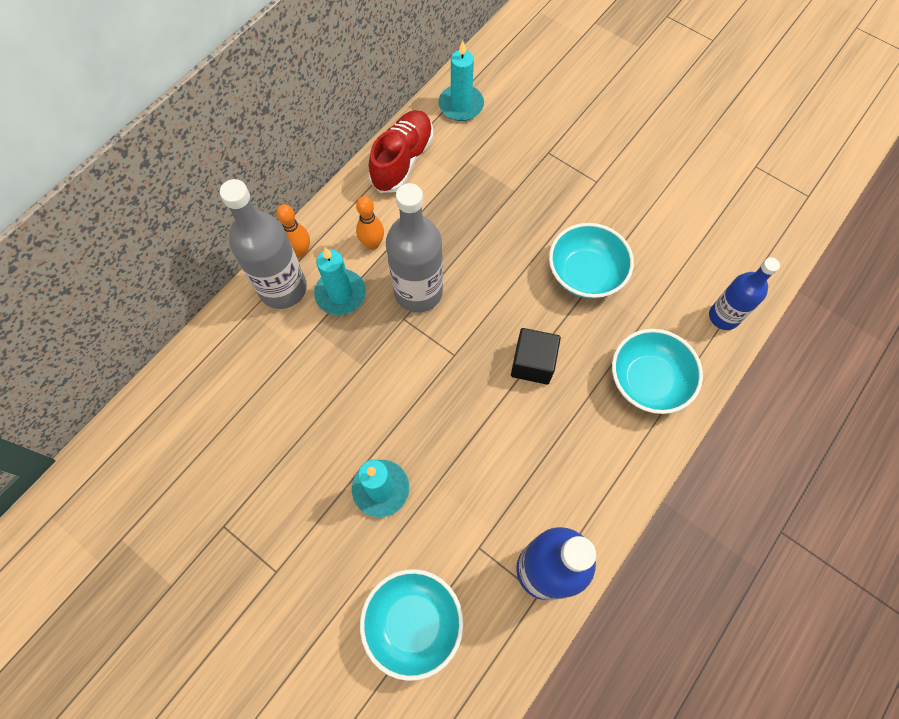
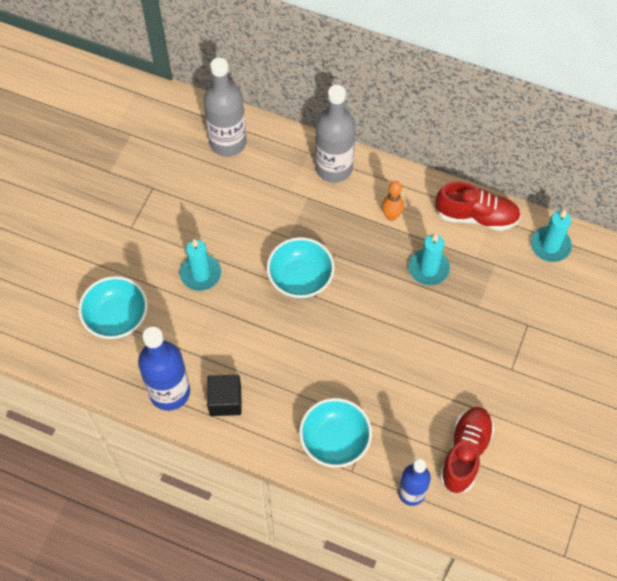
camera: 75 degrees right, 5 degrees down
(300, 251) = (368, 170): orange bowling pin -> none
(340, 294) = (341, 206): turquoise candle -> turquoise candle (428, 268)
(418, 292) = (360, 258): grey bottle -> grey bottle (228, 142)
(532, 363) = (324, 352): black cube -> black cube (225, 401)
(585, 273) = (416, 376): turquoise bowl -> turquoise bowl (300, 278)
(685, 252) = (465, 453): none -> red shoe

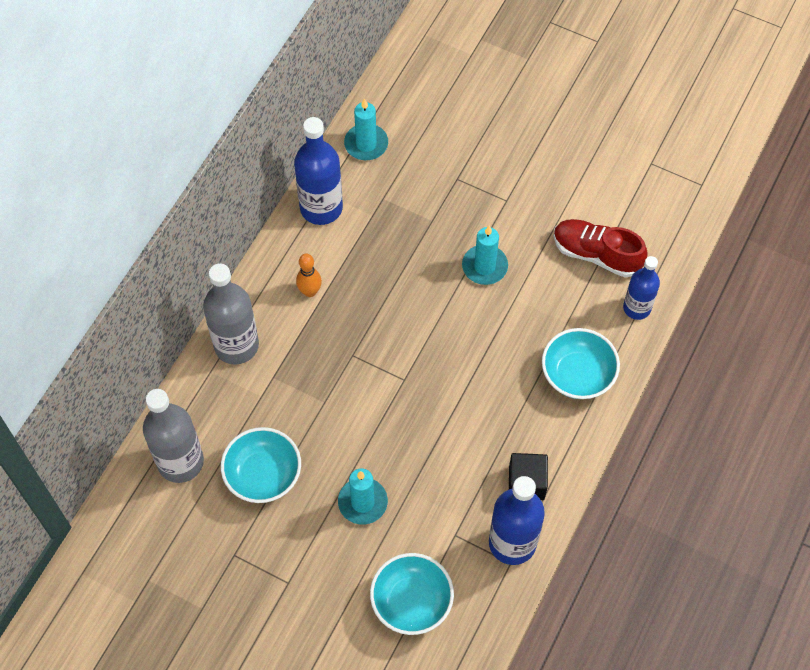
camera: 85 degrees left, 0 degrees up
(300, 278) = (379, 393): turquoise bowl -> turquoise bowl (263, 474)
(428, 268) = (381, 262): turquoise candle -> turquoise candle (484, 266)
(476, 216) = (321, 208): red shoe -> blue bottle

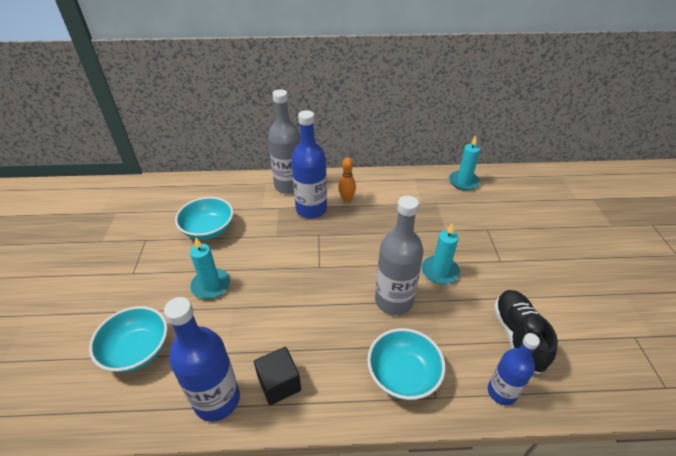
camera: 60 degrees right, 20 degrees down
(180, 462) = (200, 194): grey bottle -> grey bottle (393, 300)
(321, 208) = (404, 182): blue bottle -> blue bottle (311, 209)
(596, 254) = (518, 336): red shoe -> black shoe

